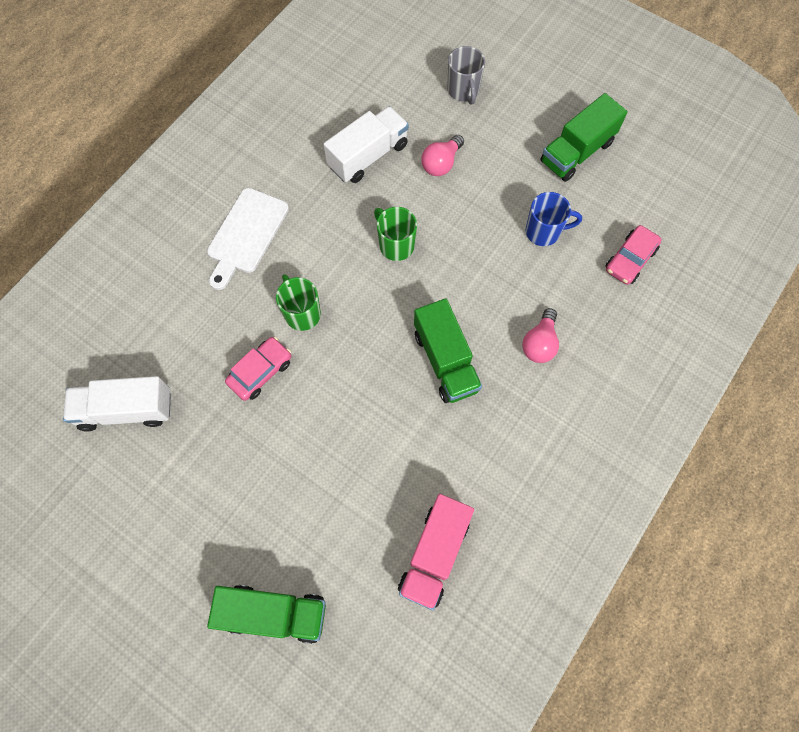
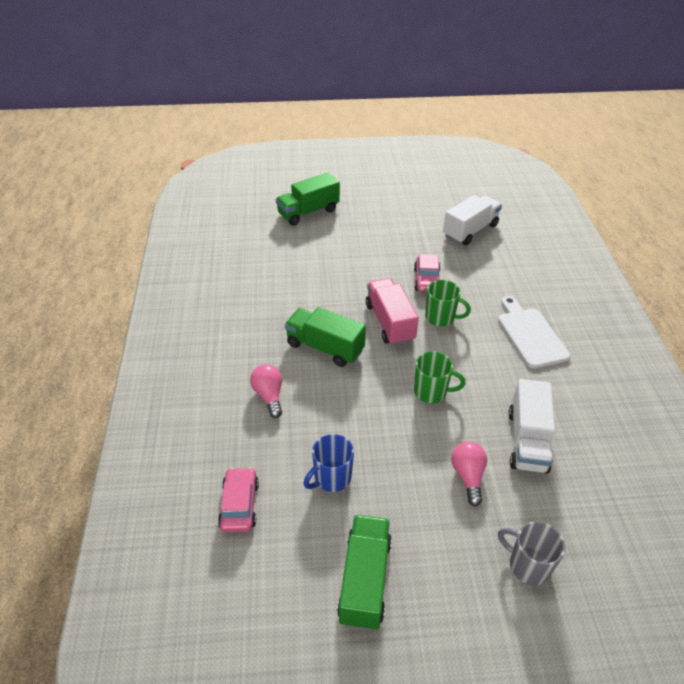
camera: 140 degrees right, 25 degrees down
(434, 554) = (248, 266): pink truck -> pink truck (390, 322)

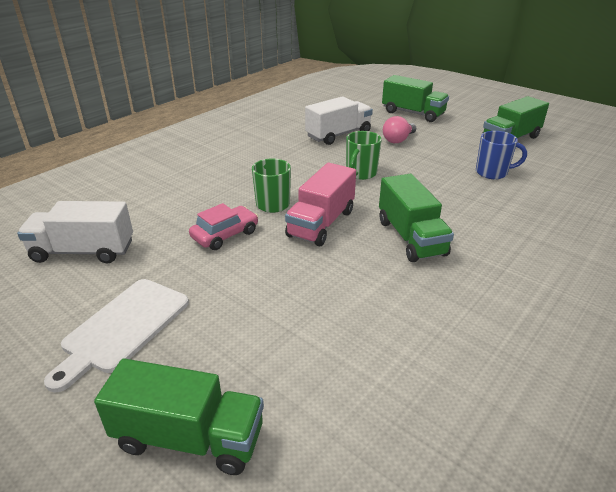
camera: 135 degrees left, 10 degrees down
(239, 505) = (577, 189): pink car -> none
(269, 395) = (505, 231): pink light bulb -> none
(431, 392) = (360, 173): green mug -> green mug turned 120 degrees counterclockwise
(528, 565) = (413, 113): grey mug -> green truck
(530, 335) = (232, 163): white cutting board -> white cutting board (123, 328)

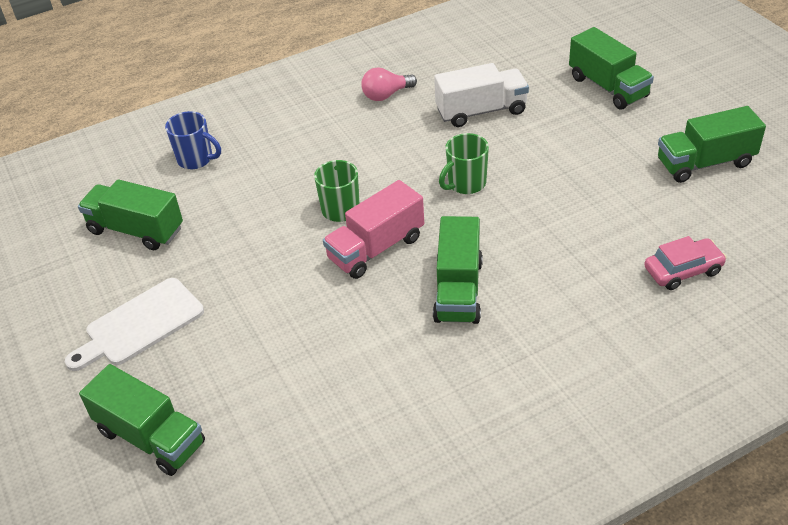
camera: 25 degrees right, 10 degrees up
(83, 251) = (136, 230): white truck -> green truck
(225, 235) = (272, 240): pink car -> pink car (683, 270)
(398, 140) = (551, 135): pink light bulb -> pink light bulb (386, 95)
(492, 173) = (630, 217): blue mug -> blue mug (196, 159)

